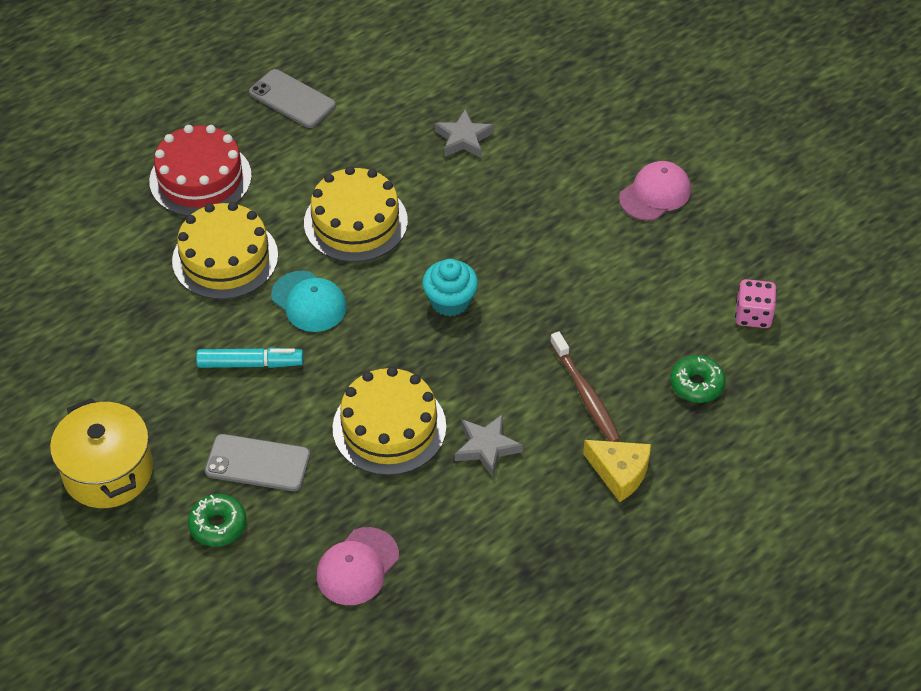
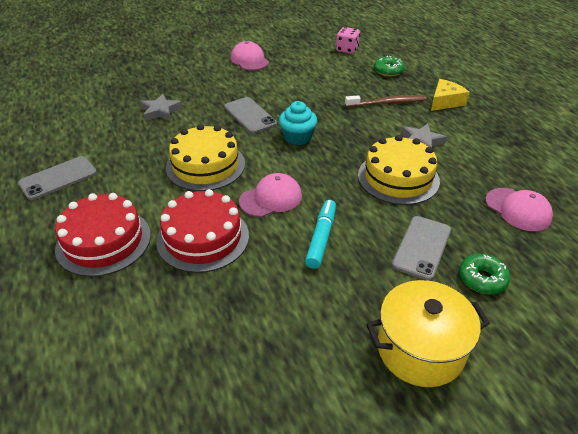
camera: 75 degrees left, 10 degrees down
(225, 258) = (203, 238): yellow cake -> red cake
(309, 302) = (271, 198): turquoise cap -> pink cap
(487, 236) = (250, 115): none -> grey phone

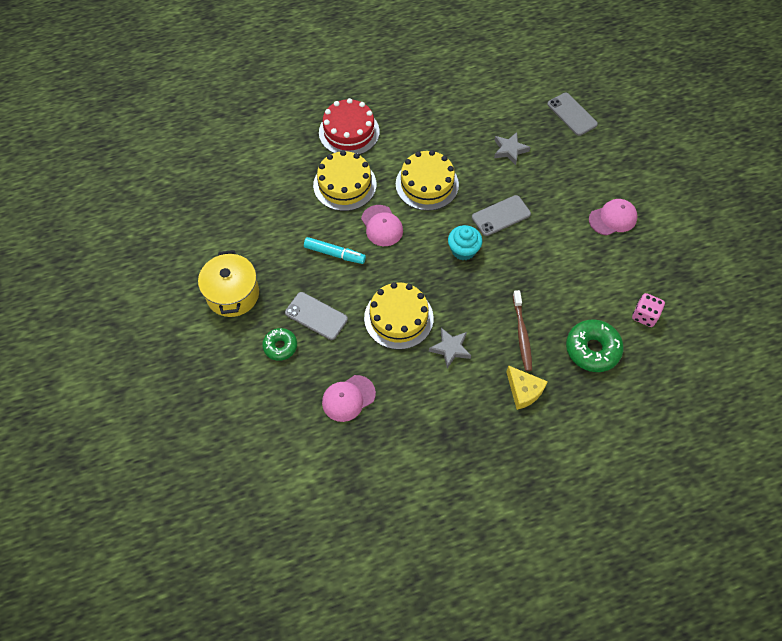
camera: 95 degrees right, 20 degrees up
(58, 178) = (419, 97): grey phone -> grey phone (572, 114)
(203, 238) = (344, 185): red cake -> yellow cake
(388, 71) = (592, 349): green donut -> green donut, size x1.61

